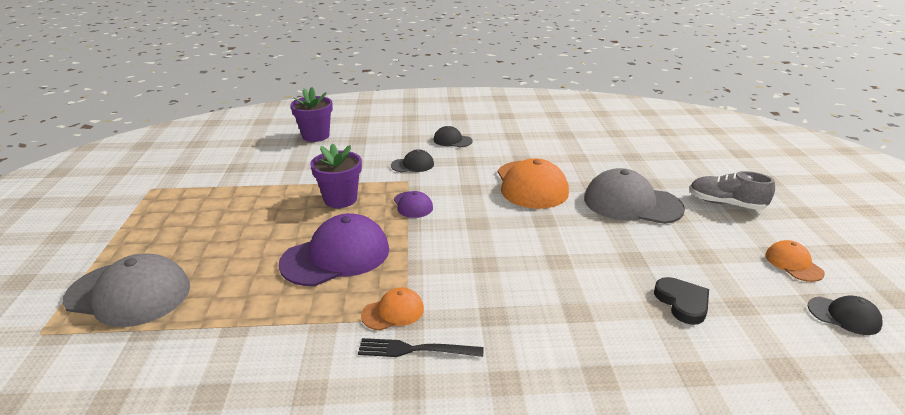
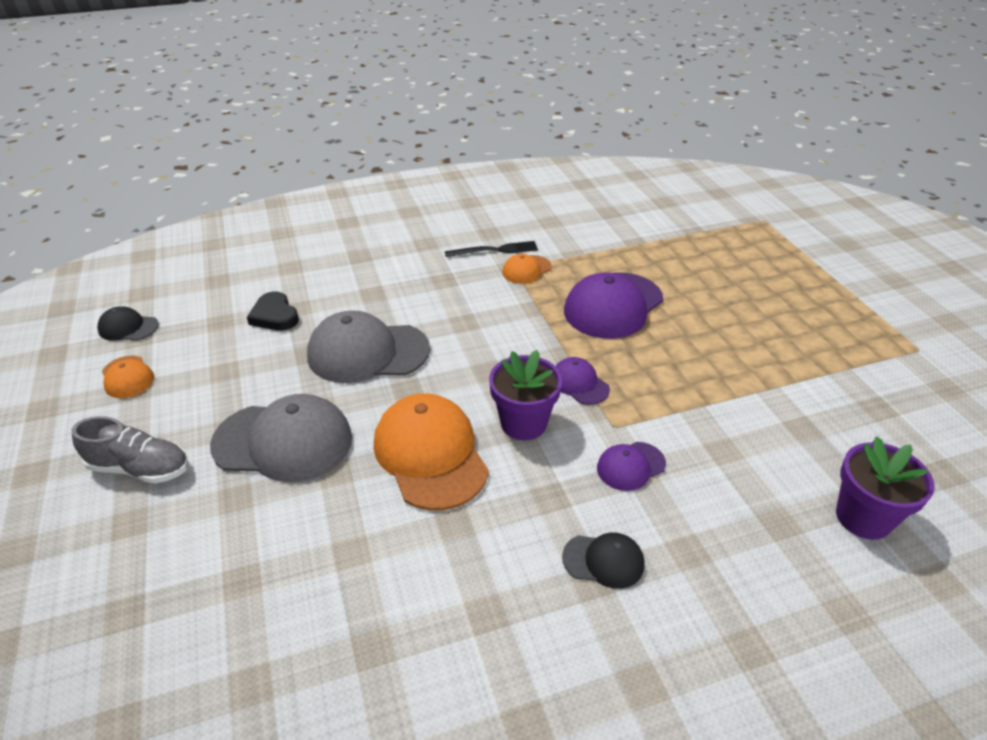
camera: 165 degrees right, 10 degrees up
(129, 293) = (747, 249): grey cap -> grey cap (367, 352)
(340, 199) = (675, 375): purple flower pot -> purple flower pot (523, 423)
(412, 165) = (630, 466): black cap -> purple cap

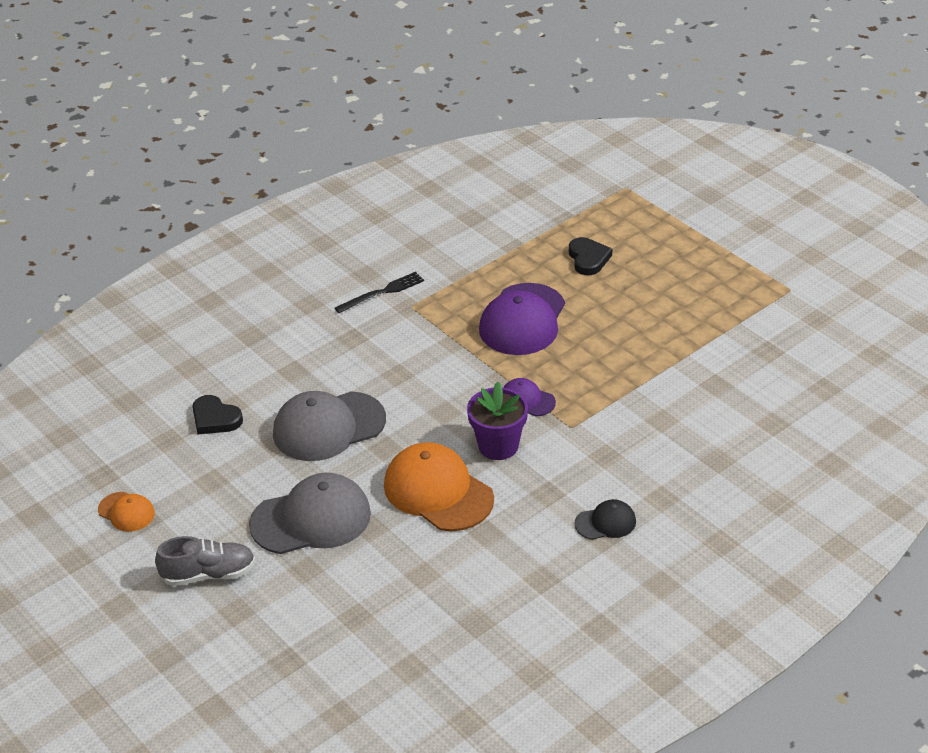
camera: 20 degrees left, 0 degrees up
(128, 327) = (82, 470): black cap -> none
(526, 270) = (424, 305): orange cap -> none
(630, 466) = (597, 453): purple cap -> none
(703, 269) = (588, 259): none -> black heart
(863, 517) = (774, 438): purple flower pot -> none

